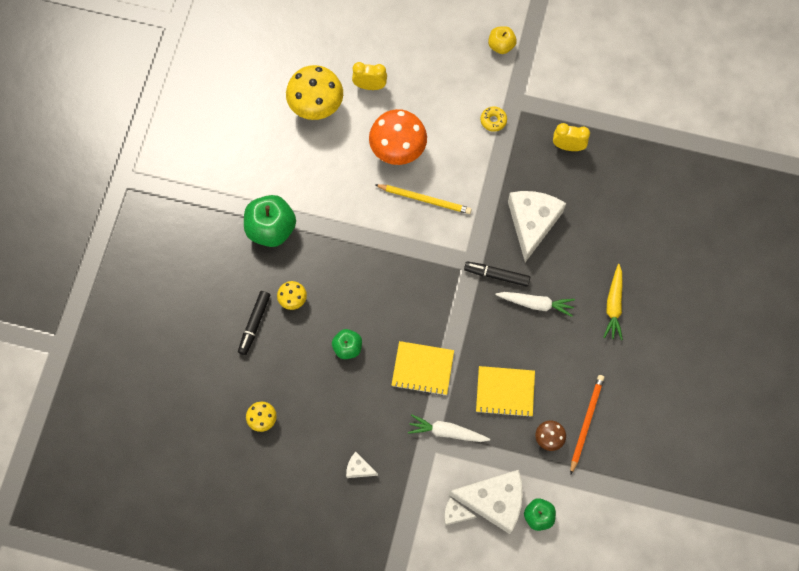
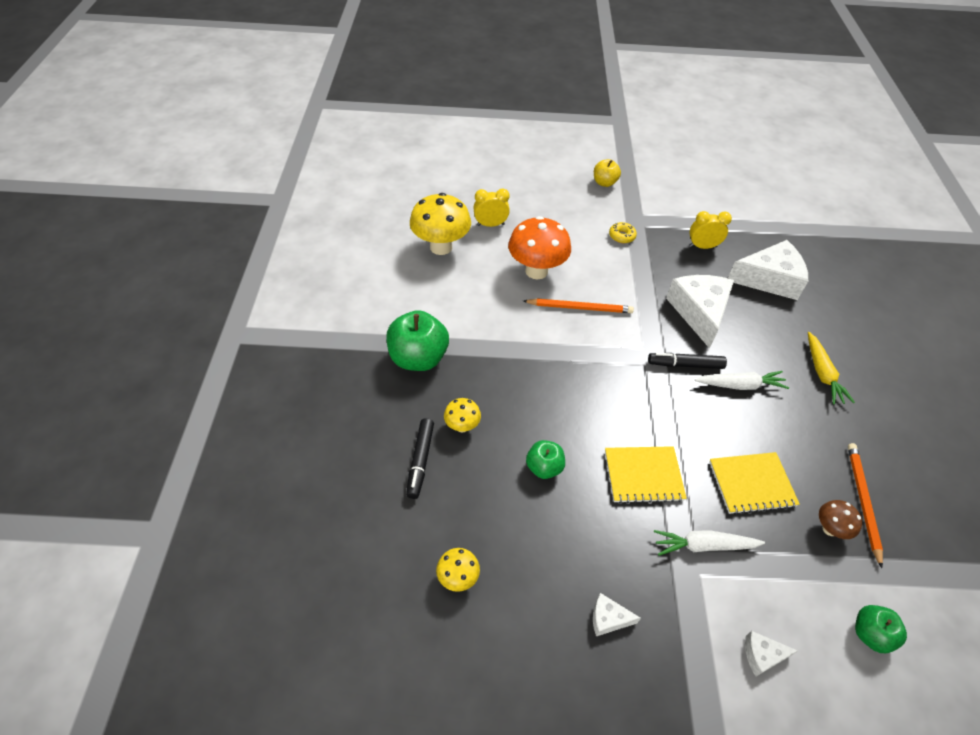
camera: 15 degrees left, 20 degrees down
(425, 199) = (580, 308): yellow pencil -> orange pencil
(494, 501) = (803, 625): white cheese -> white cheese (769, 279)

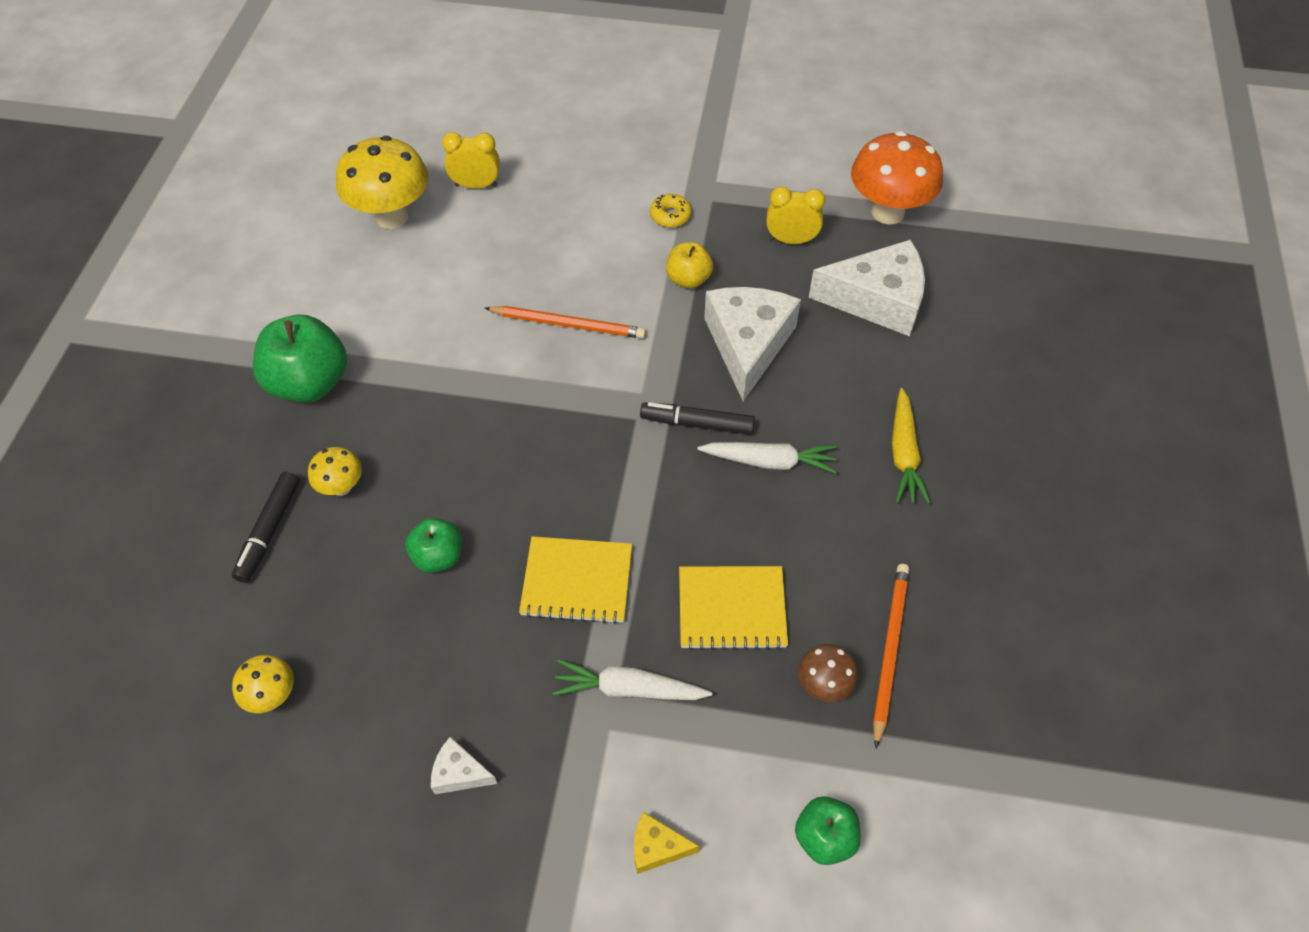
camera: 10 degrees right, 5 degrees up
(536, 271) = (522, 263): orange mushroom -> orange mushroom (888, 212)
(604, 183) = (673, 127): yellow apple -> yellow apple (688, 279)
(762, 655) = (657, 847): white cheese -> yellow cheese

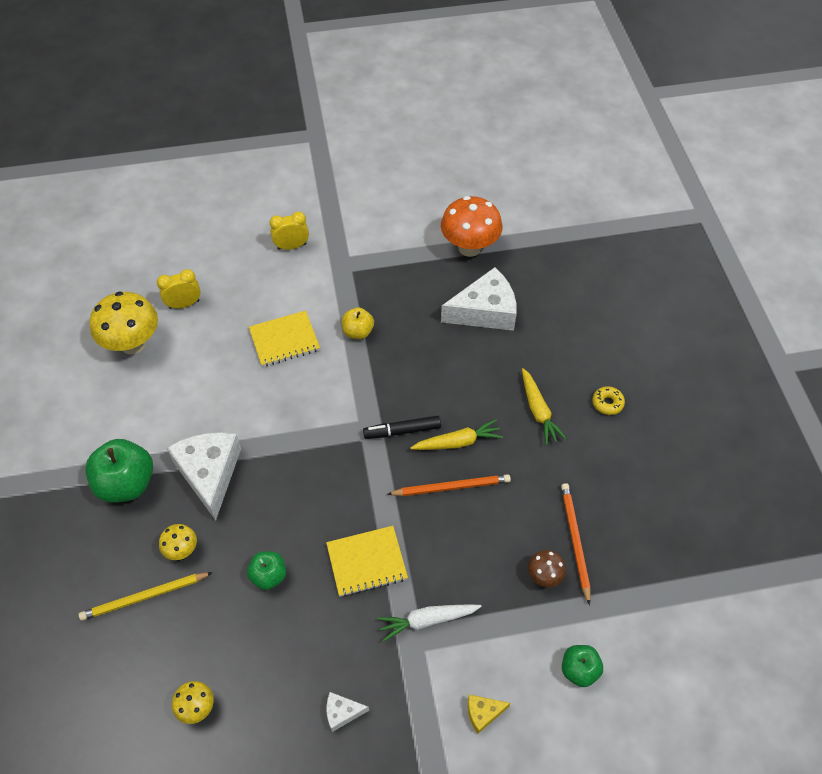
camera: 20 degrees left, 0 degrees up
(269, 531) = (144, 597): black marker -> yellow pencil
(568, 324) = (290, 387): orange pencil -> orange pencil (451, 487)
(670, 216) = (328, 289): yellow donut -> yellow donut (607, 403)
(732, 609) = (471, 547): yellow notebook -> yellow notebook (284, 340)
(748, 345) = (414, 366): white cheese -> white cheese (209, 473)
(769, 462) = (458, 442): white carrot -> yellow carrot
(791, 240) = (415, 285): yellow clock -> yellow clock (292, 246)

